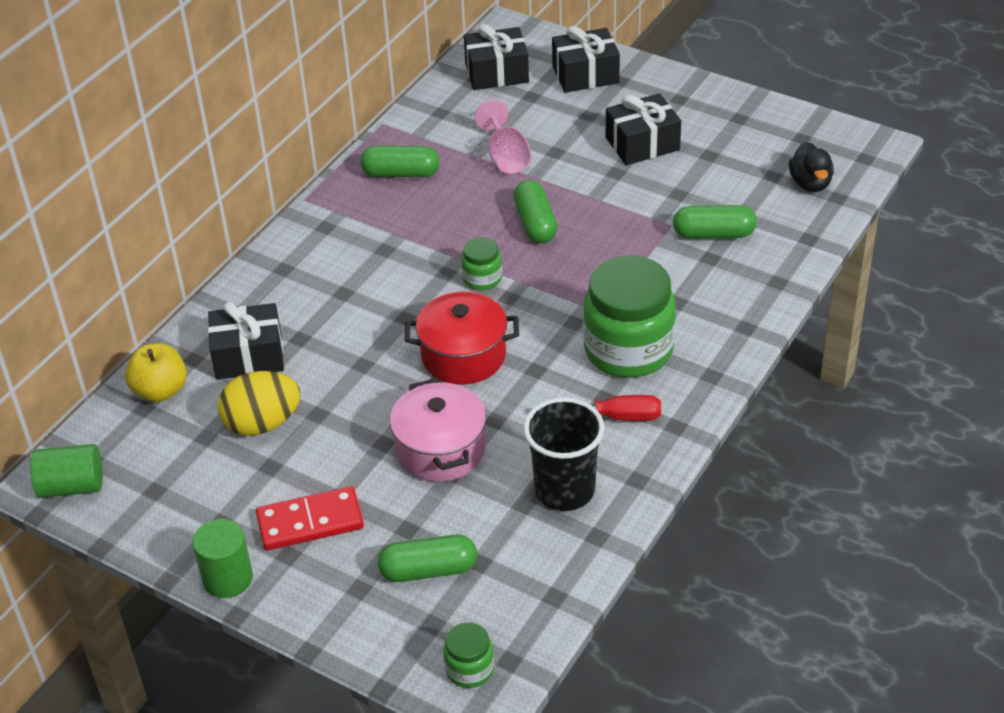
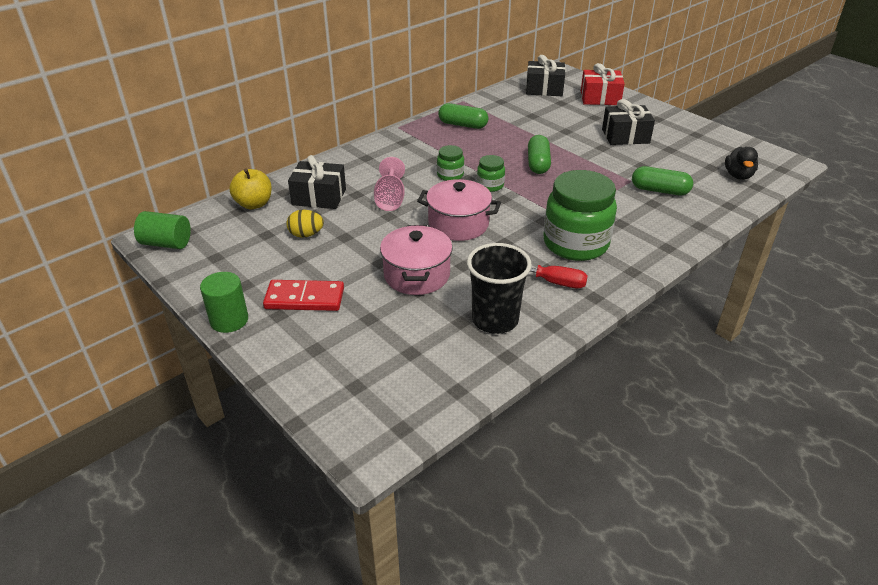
camera: 15 degrees right, 5 degrees down
(262, 423) = (306, 234): yellow egg -> yellow egg, size x0.63
(428, 570) = (371, 349): green capsule -> none
(463, 356) = (458, 224): red pot -> pink pot
(469, 669) = (368, 427): green jar -> green jar (450, 175)
(506, 157) = (533, 128): pink goblet -> pink goblet (390, 199)
(585, 74) = (600, 98): black gift -> red gift

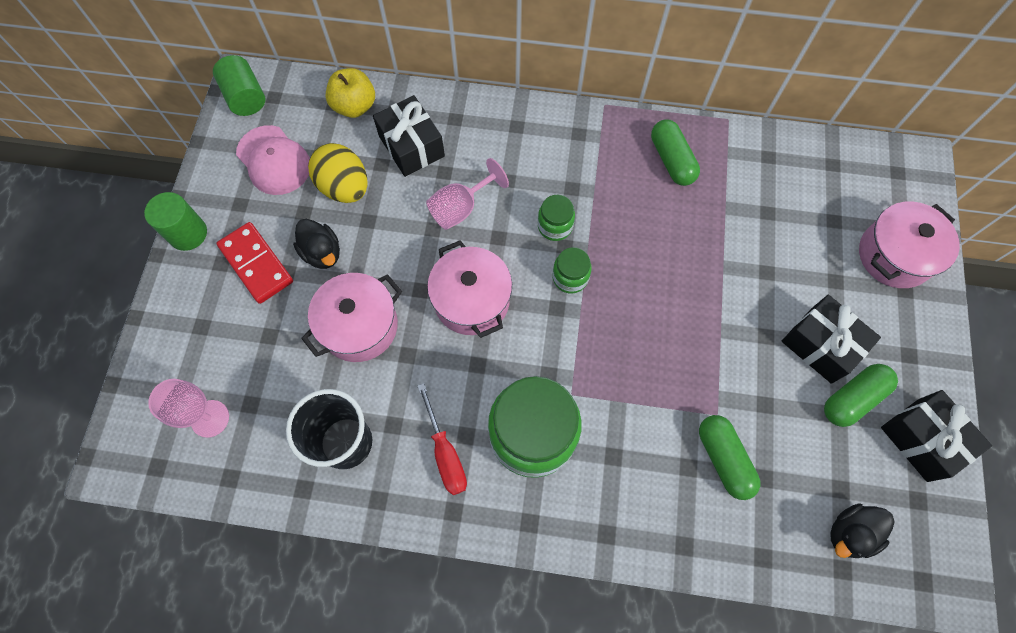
camera: 50 degrees right, 30 degrees up
(237, 254) = (274, 160): none -> pink cap
(306, 234) = (344, 187): yellow egg -> yellow egg, size x1.58
(340, 266) = (322, 253): none -> black duck
(396, 379) = (210, 418): none -> pink goblet
(538, 163) = (661, 293): green capsule -> green capsule (852, 398)
(544, 89) = (850, 179): black gift -> black gift (922, 439)
(600, 98) = (894, 255): red gift -> pink pot

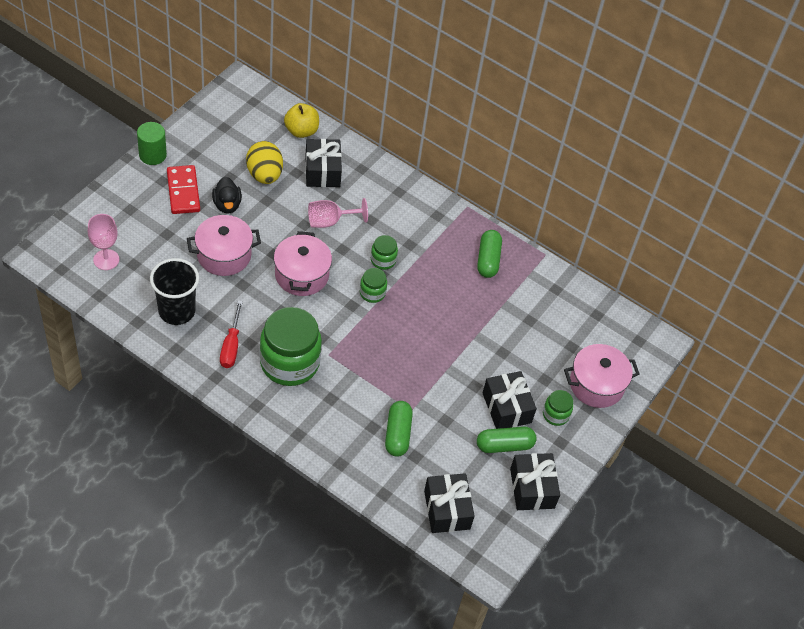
camera: 20 degrees right, 15 degrees down
(245, 97) = (235, 93): green cylinder -> none
(274, 160) = (230, 138): pink cap -> none
(850, 533) = (447, 510): black duck -> black gift
(879, 321) = (555, 414): none -> green jar

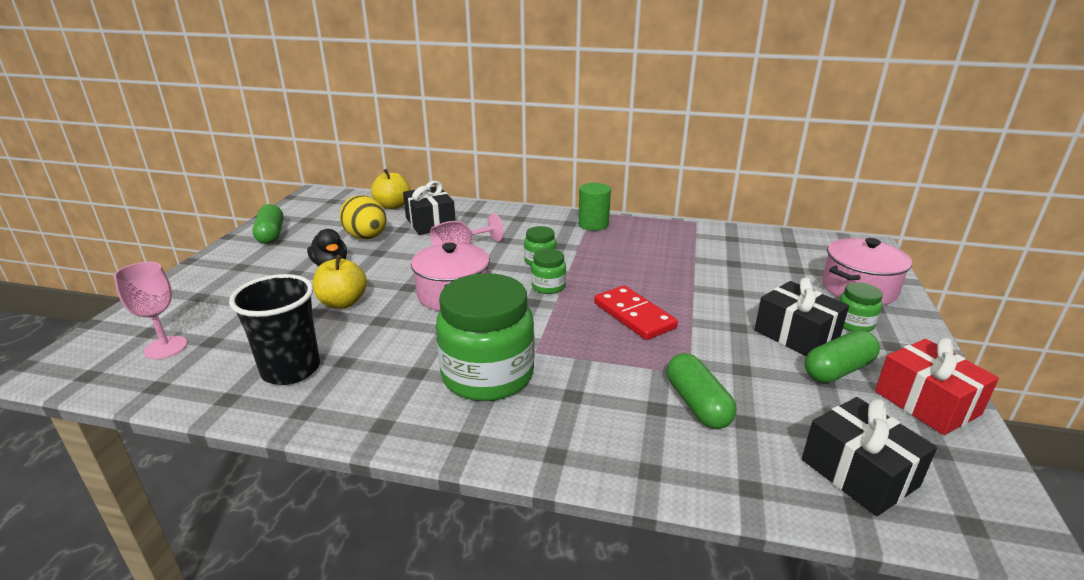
camera: 15 degrees left, 25 degrees down
(152, 155) = (223, 252): green cylinder -> green cylinder (593, 224)
(183, 191) = (270, 268): red domino -> red domino (634, 315)
(224, 255) = (343, 303): pink pot -> yellow apple
(231, 346) = (391, 382): red screwdriver -> none
(488, 260) = (647, 236): green capsule -> green capsule (271, 234)
(532, 488) = (926, 403): black gift -> red gift

